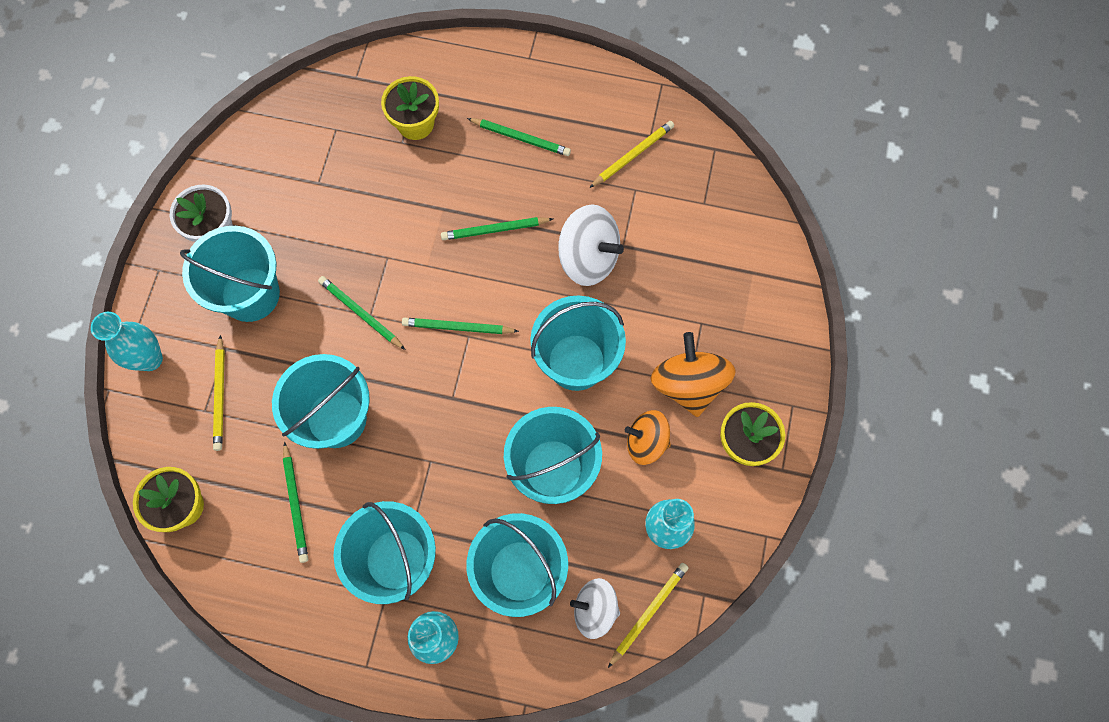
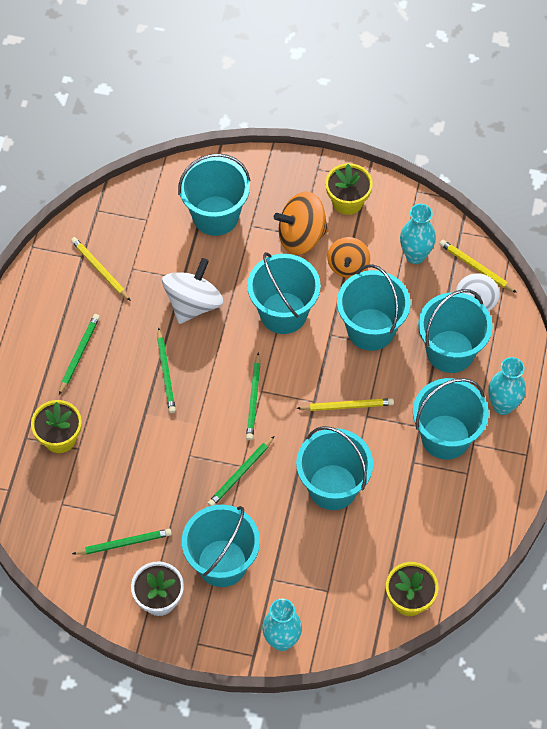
camera: 90 degrees left, 10 degrees down
(220, 395) = (314, 579): yellow pencil -> yellow pencil (347, 406)
(295, 504) = (404, 513): green pencil -> green pencil (124, 543)
(714, 281) = (215, 215): none -> turquoise bucket

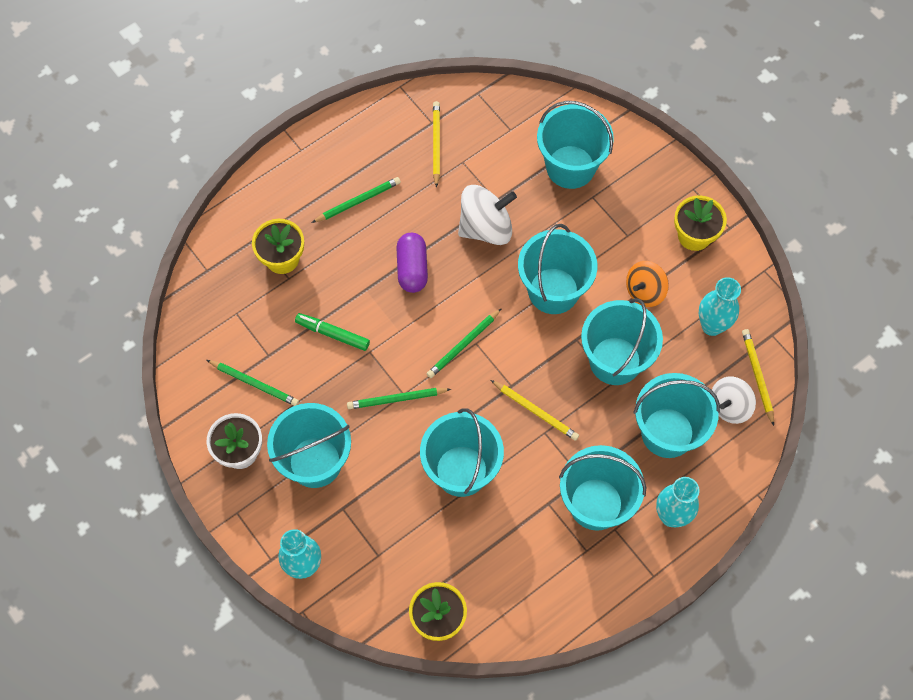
camera: 40 degrees right, 5 degrees up
(150, 463) = (332, 334): none -> green marker
(166, 373) = (412, 268): green pencil -> purple capsule
(301, 236) = (627, 236): orange spinning top -> none

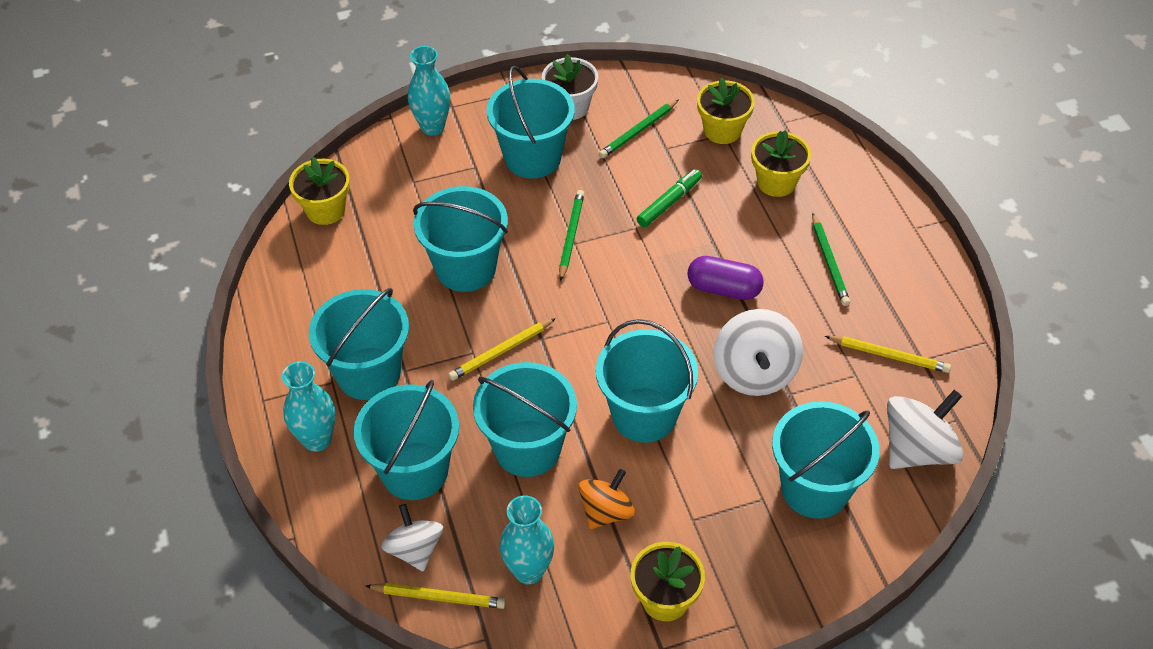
camera: 110 degrees right, 15 degrees down
(232, 315) = (722, 130): none -> yellow flower pot
(463, 345) = (610, 309): green pencil -> none
(512, 112) = (917, 449): none -> white spinning top
(644, 291) = (606, 511): orange spinning top -> orange spinning top turned 60 degrees clockwise

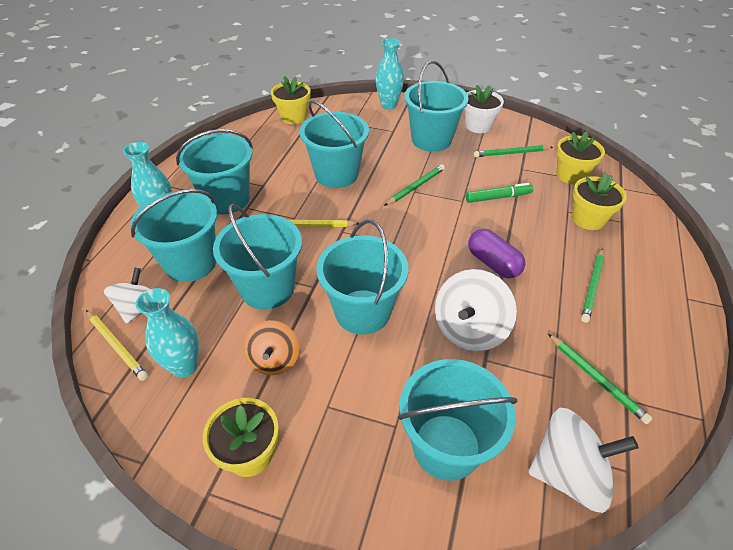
camera: 35 degrees right, 5 degrees down
(606, 511) = (274, 360): orange spinning top -> orange spinning top turned 105 degrees clockwise
(889, 355) = (596, 379): yellow pencil -> green pencil

